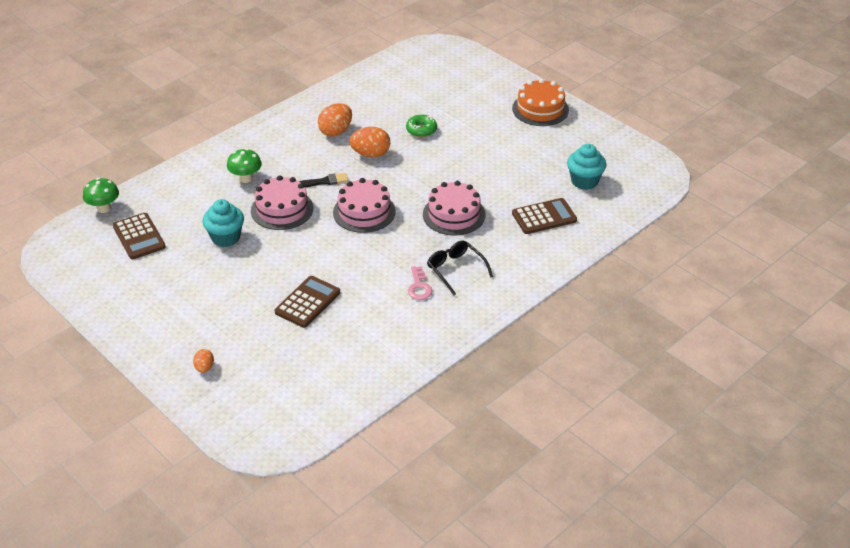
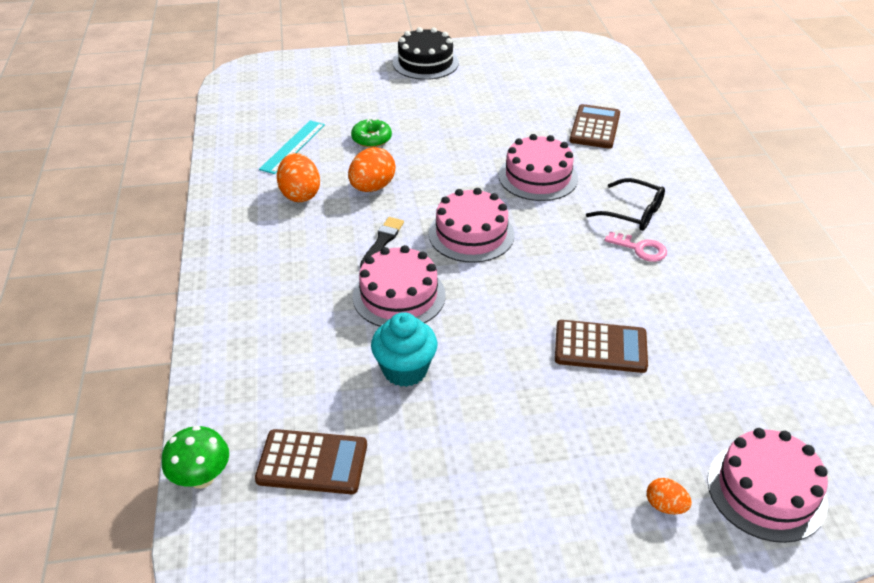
camera: 55 degrees left, 0 degrees up
(245, 403) = (766, 490): none -> pink cake
(246, 178) = (302, 301): green mushroom -> none
(307, 302) = (600, 347): brown calculator -> brown calculator turned 120 degrees clockwise
(379, 105) = (293, 146): none -> turquoise ruler
(456, 270) = (632, 213): black glasses -> black glasses turned 150 degrees counterclockwise
(540, 109) = (425, 62): orange cake -> black cake
(584, 181) = (562, 86): turquoise cupcake -> none

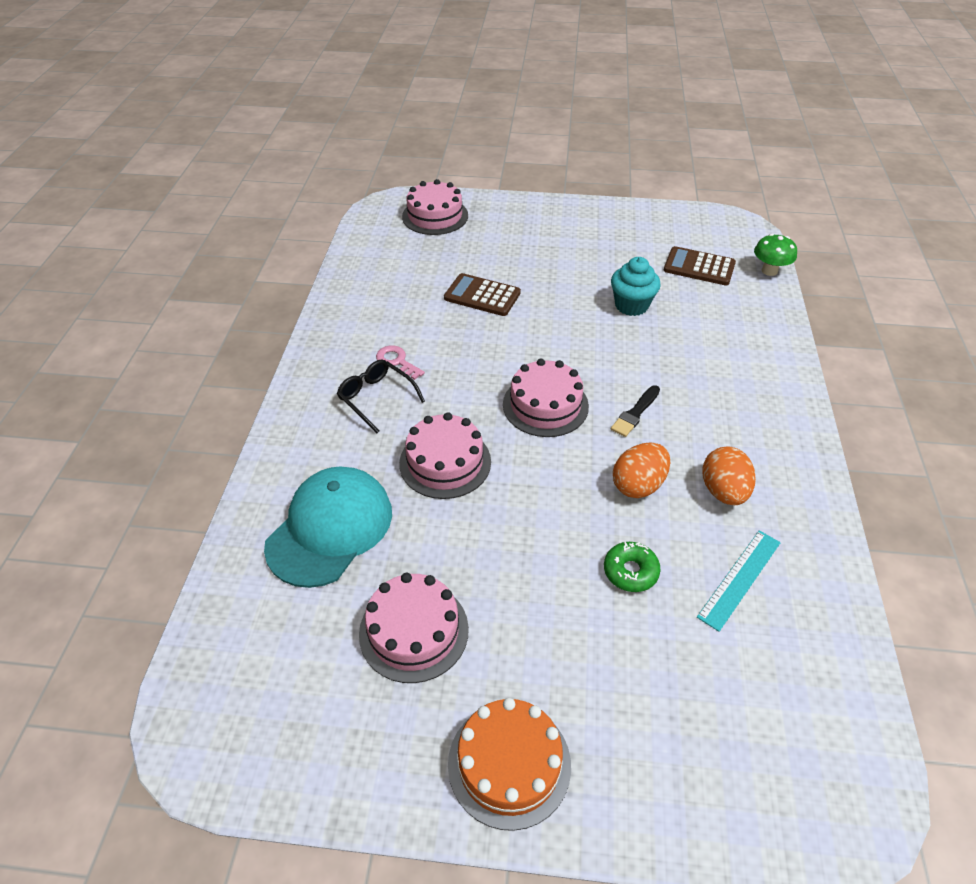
camera: 165 degrees left, 5 degrees up
(399, 295) = (627, 359): pink cake -> pink cake (414, 631)
(425, 62) = (509, 764): black cake -> orange cake
(595, 127) = (330, 528): brown calculator -> turquoise cap
(665, 506) = (495, 219): orange egg -> none

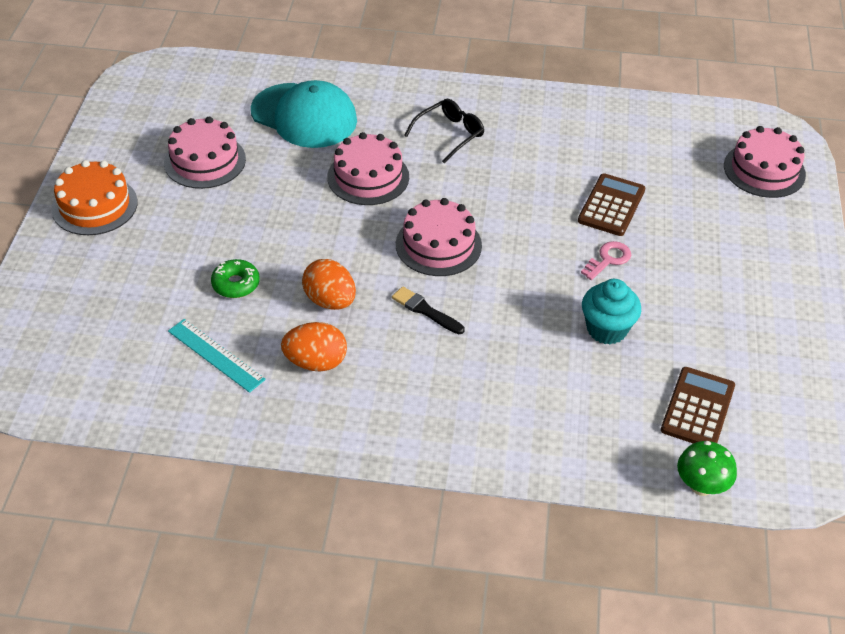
camera: 90 degrees right, 0 degrees up
(397, 361) = (500, 146): pink key -> pink key (608, 259)

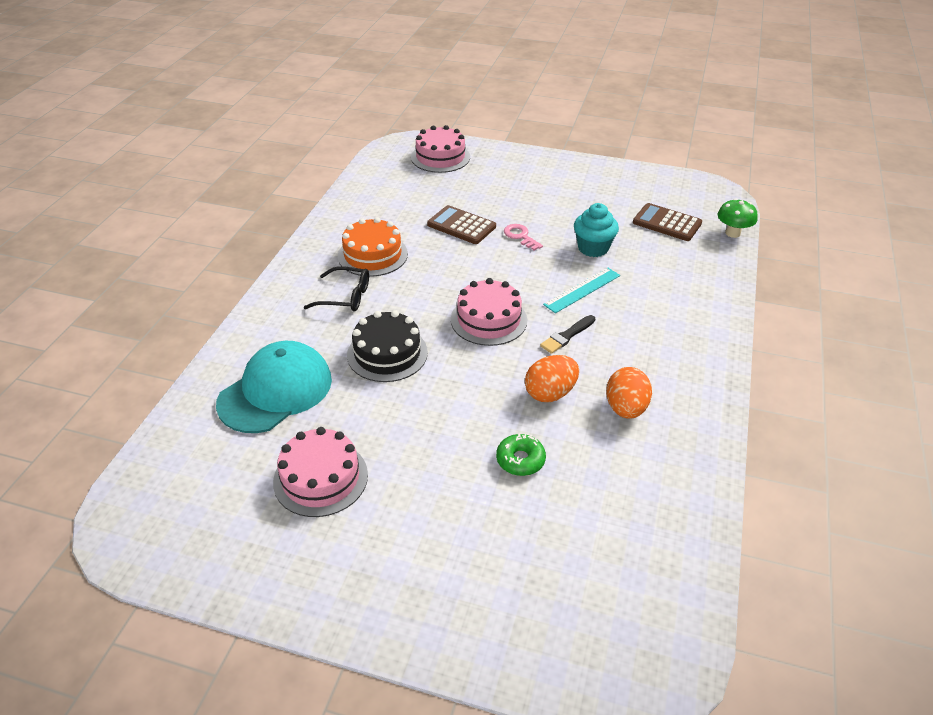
camera: 80 degrees left, 5 degrees down
(94, 205) = (368, 589): orange cake -> orange cake (372, 255)
(216, 355) = (616, 480): turquoise ruler -> turquoise ruler (582, 290)
(368, 177) = (387, 353): pink cake -> black cake
(449, 135) = (345, 297): black glasses -> black glasses turned 135 degrees clockwise

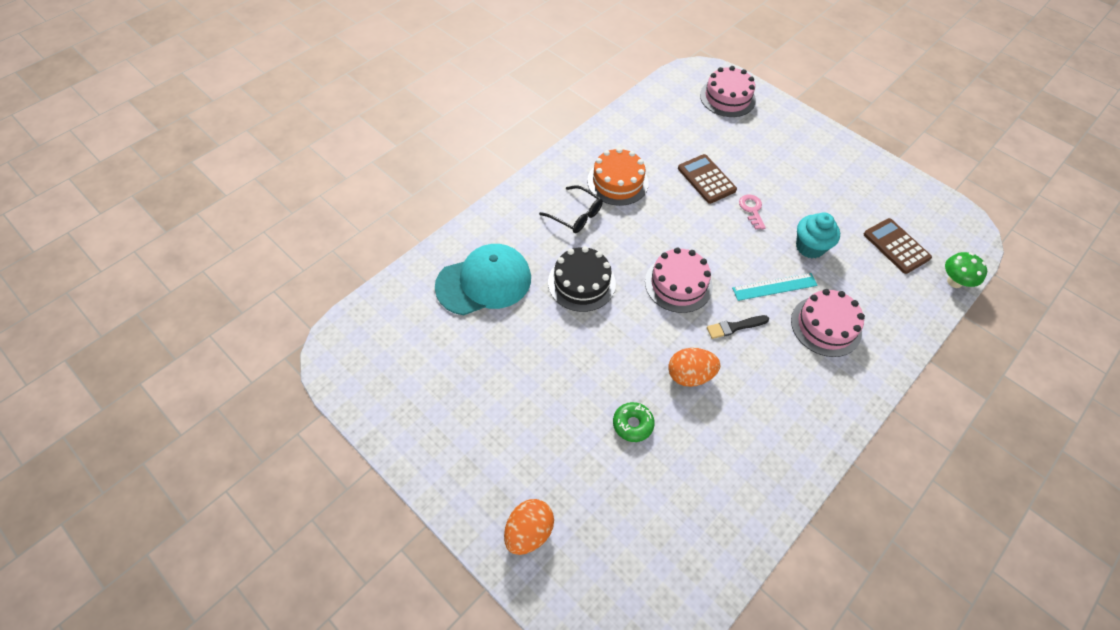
camera: 25 degrees right, 15 degrees up
(320, 478) = (480, 371): pink cake -> pink cake (826, 326)
(625, 408) = (743, 417): orange egg -> orange egg (529, 532)

